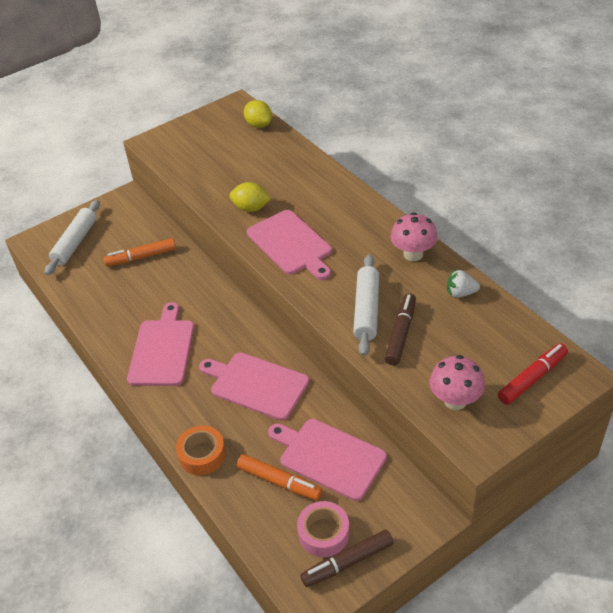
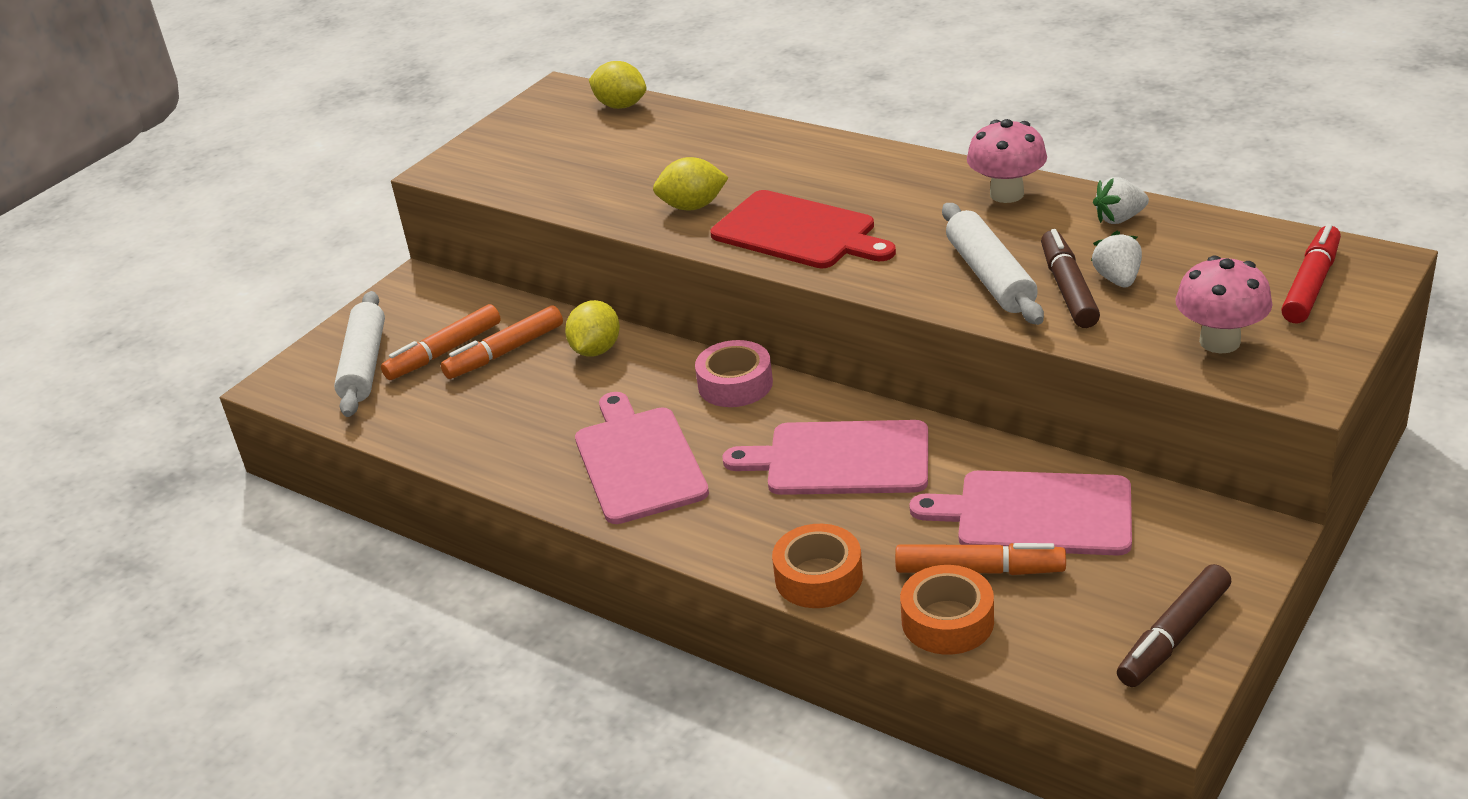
camera: 20 degrees left, 10 degrees down
(114, 247) = (444, 352): none -> orange marker
(183, 271) = (596, 350): none -> yellow lemon
(245, 507) = (947, 621): none -> orange tape
(291, 244) = (798, 232): pink cutting board -> red cutting board
(323, 533) = (1105, 612): pink tape -> pink tape (735, 384)
(431, 336) = (1117, 279): none -> white strawberry

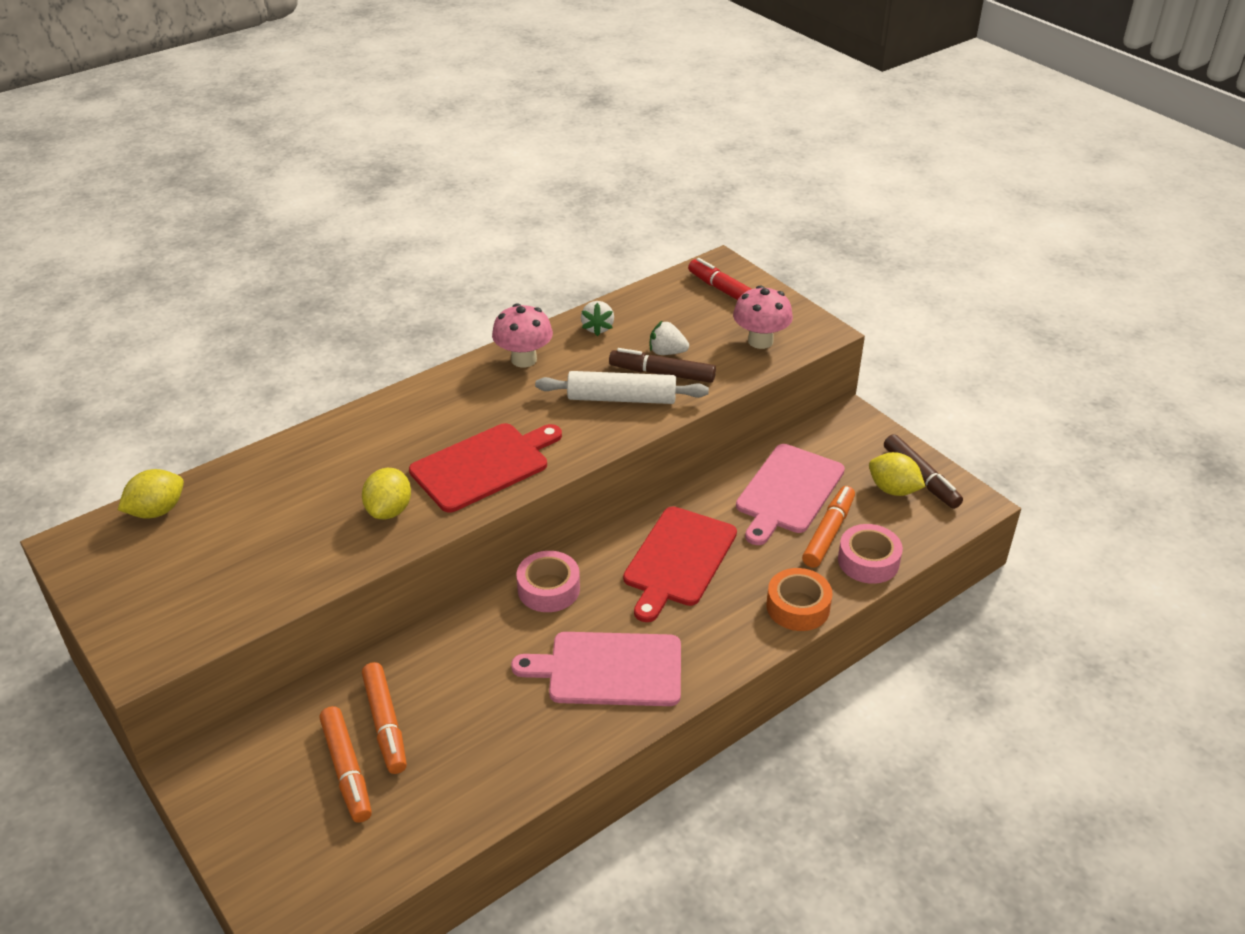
camera: 75 degrees left, 5 degrees up
(364, 365) = (316, 840): white rolling pin -> none
(596, 350) = (434, 660): yellow lemon -> yellow lemon (893, 490)
(840, 459) = (678, 560): pink cutting board -> red cutting board
(947, 621) = (868, 561): orange tape -> pink tape

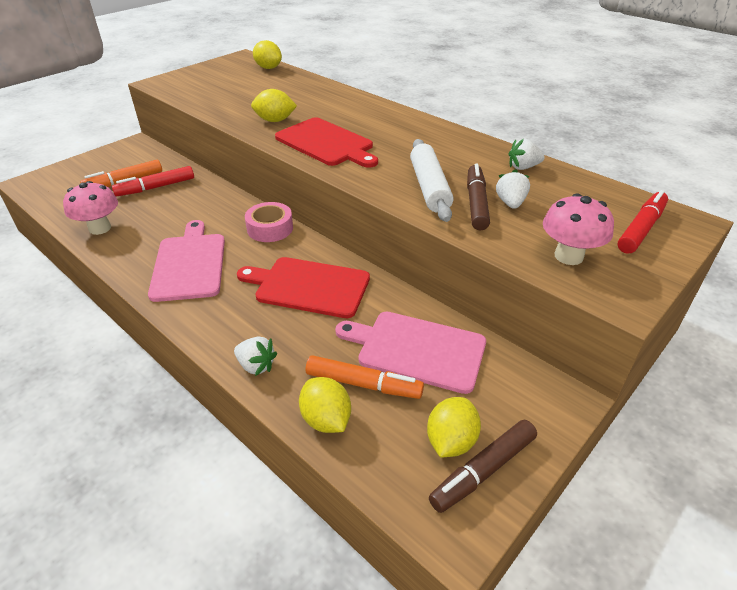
camera: 80 degrees right, 0 degrees up
(385, 724) = (156, 187): orange marker -> red marker
(524, 359) = (458, 143): pink mushroom -> pink mushroom (100, 228)
(798, 607) = (256, 366): orange tape -> white strawberry
(868, 561) = (326, 419): pink tape -> yellow lemon

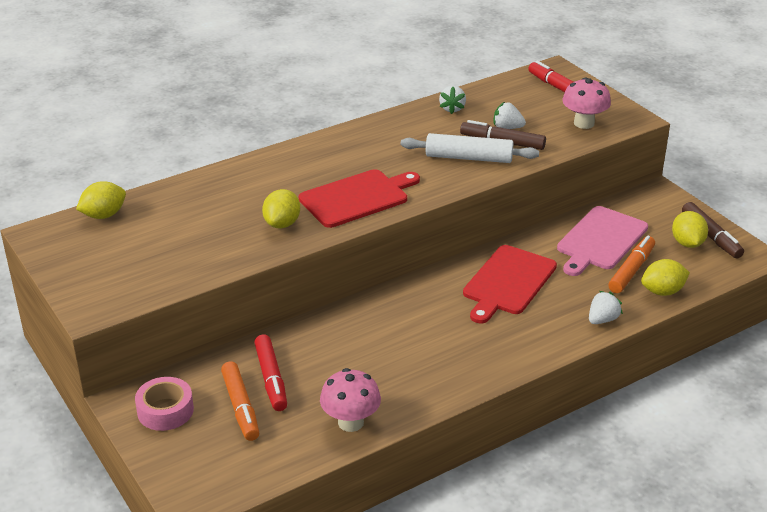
camera: 75 degrees left, 5 degrees down
(189, 264) = (448, 353): pink cutting board -> none
(270, 228) = (403, 296): pink tape -> pink tape (165, 410)
(451, 441) = (687, 243): yellow lemon -> yellow lemon turned 45 degrees clockwise

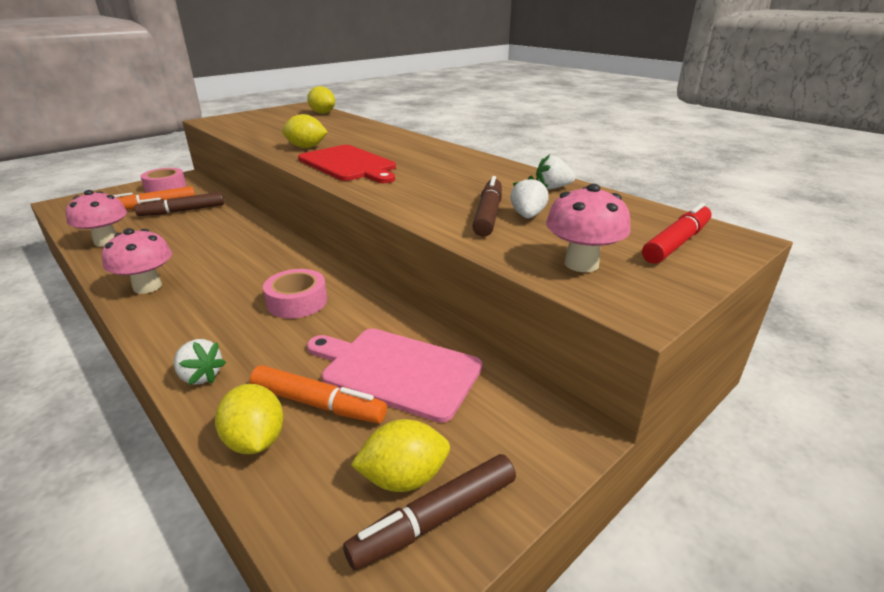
camera: 80 degrees right, 5 degrees down
(271, 379) = (182, 211): red marker -> brown marker
(467, 369) = (147, 287): none -> pink mushroom
(468, 158) = (441, 200): white rolling pin -> none
(508, 282) = (297, 302): red cutting board -> pink tape

